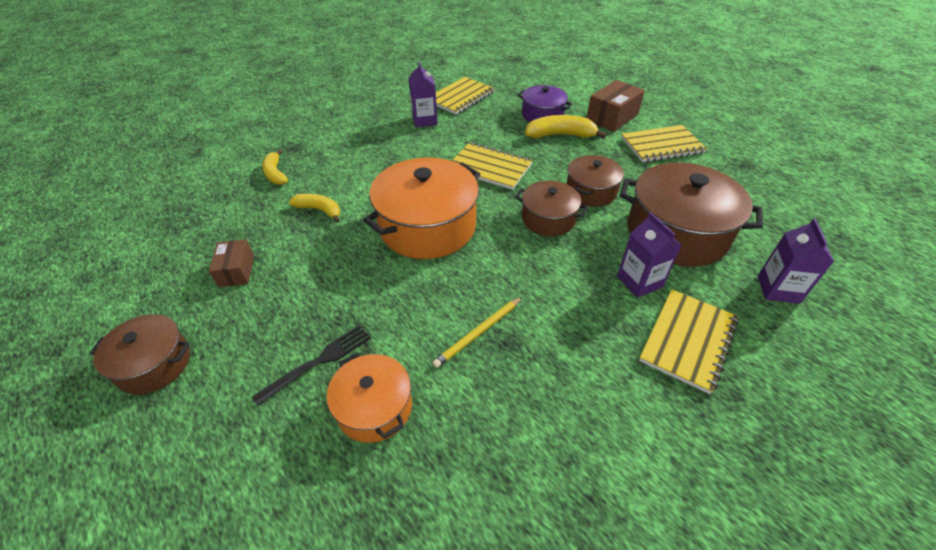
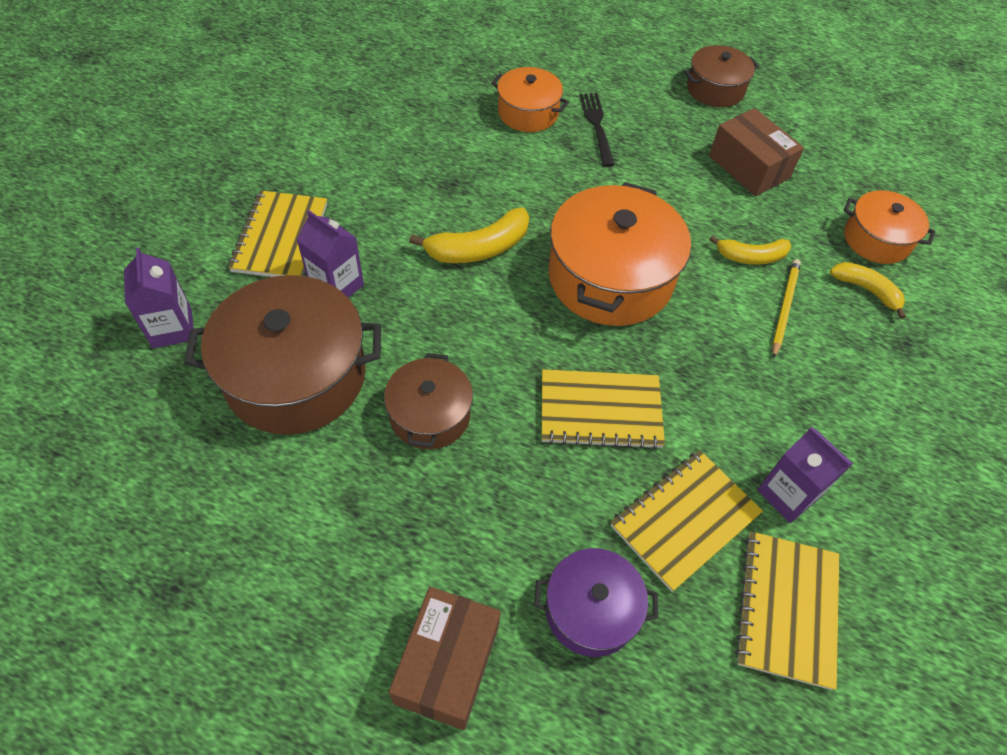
camera: 150 degrees right, 10 degrees up
(226, 195) = (876, 239): none -> orange pot
(236, 271) = (748, 167): brown box -> brown box, size x1.59
(318, 361) = (596, 125): black fork -> black fork turned 150 degrees clockwise
(478, 333) = (481, 184): yellow pencil -> yellow pencil (784, 307)
(548, 219) = (471, 340): brown pot -> none
(560, 135) = (527, 549): yellow banana -> yellow banana (479, 248)
(662, 145) = (330, 593): yellow notebook -> yellow notebook (684, 520)

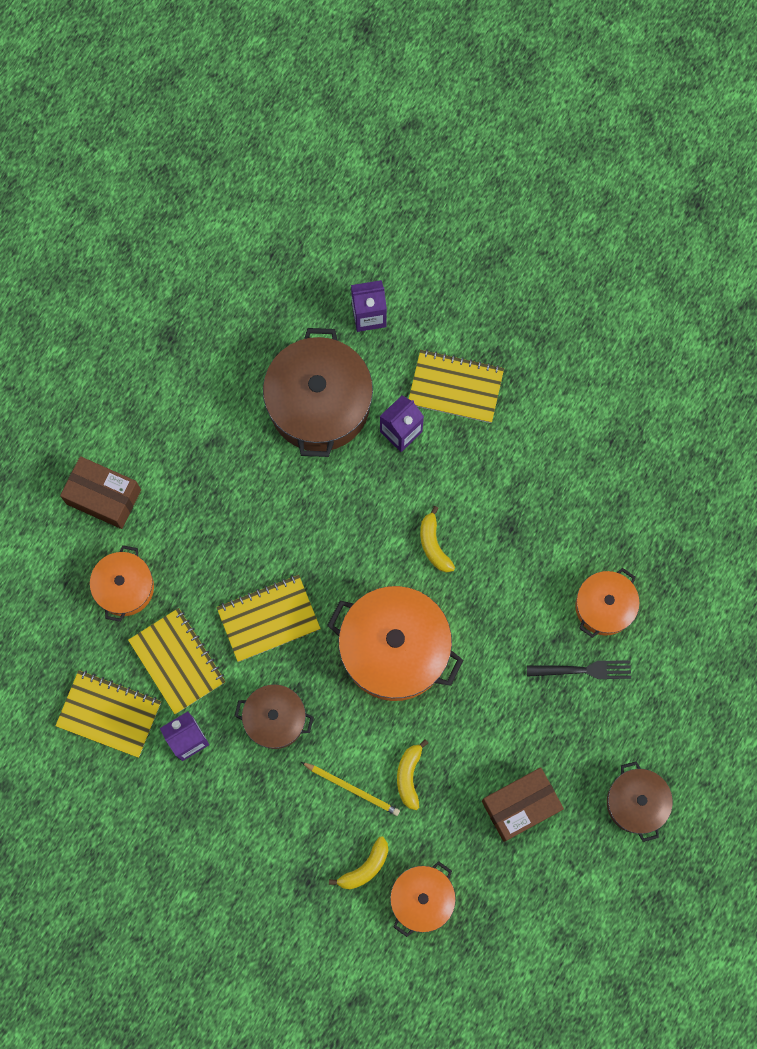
camera: 100 degrees right, 20 degrees up
(430, 415) = (277, 496): brown pot -> brown pot (275, 719)
(479, 248) = (434, 545): yellow banana -> yellow banana, size x0.66
(591, 610) = (124, 587): purple pot -> orange pot
(600, 411) = (268, 618): yellow notebook -> yellow notebook turned 60 degrees clockwise

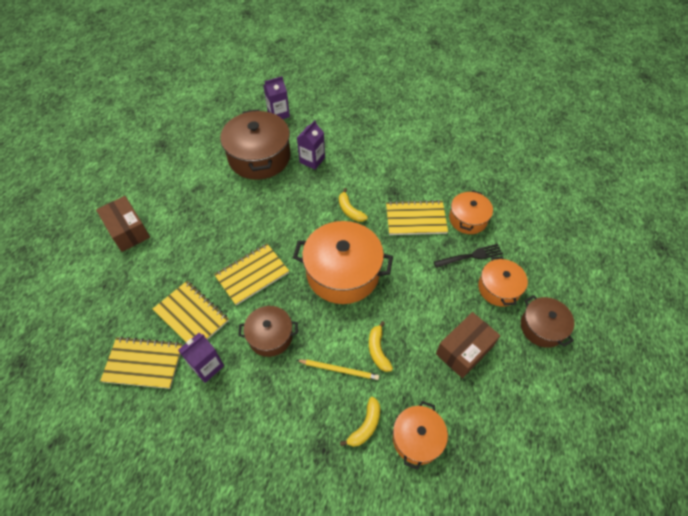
camera: 15 degrees left, 20 degrees down
(103, 497) = (127, 230): brown box -> brown box turned 45 degrees clockwise
(124, 587) = (147, 279): orange pot -> orange pot (499, 288)
(455, 387) = (337, 134): yellow notebook -> yellow notebook (415, 219)

